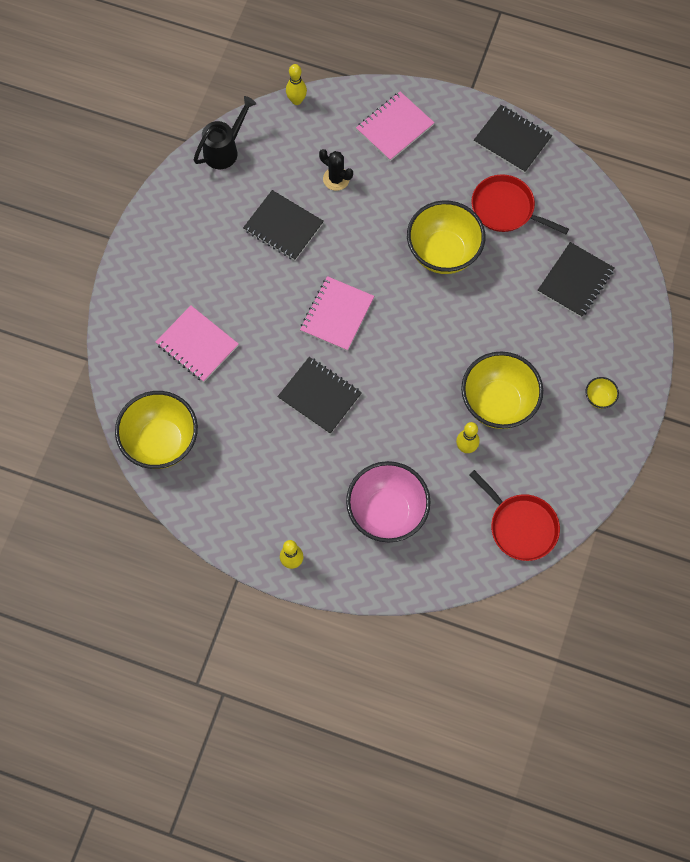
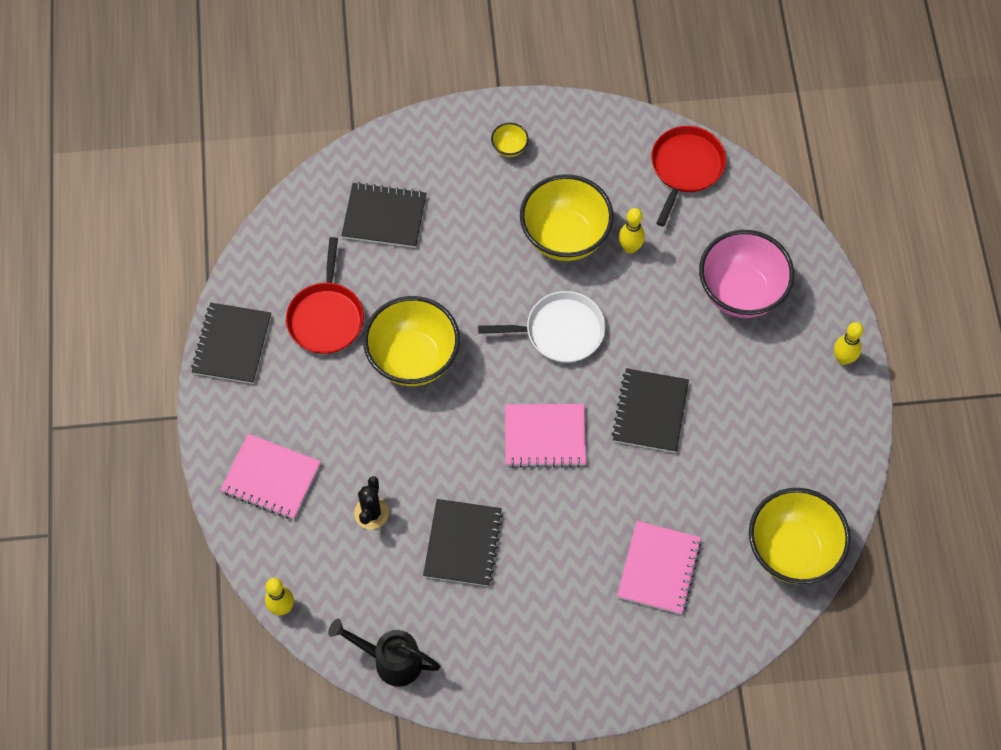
camera: 115 degrees left, 5 degrees down
(417, 363) = (560, 331): none -> white pan

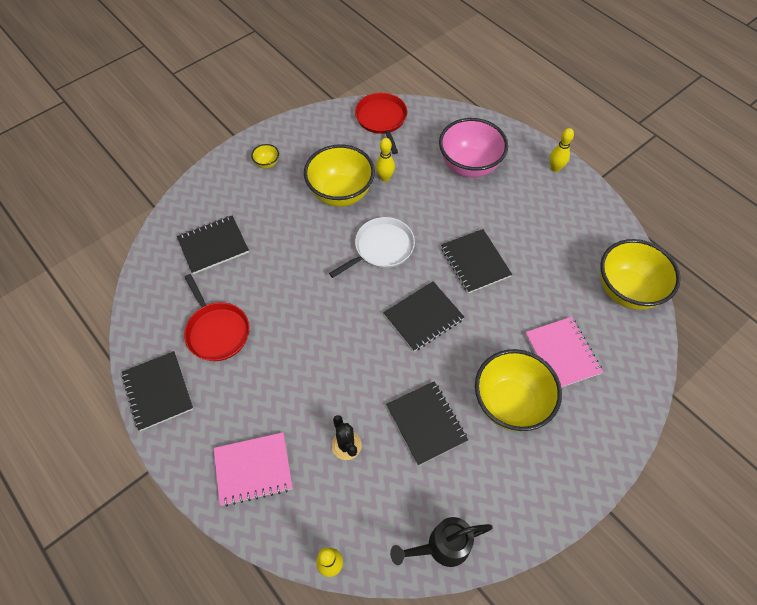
camera: 35 degrees left, 5 degrees down
(413, 359) = (298, 322): yellow bowl -> yellow bowl (510, 403)
(545, 436) = (423, 317): pink notebook -> black notebook

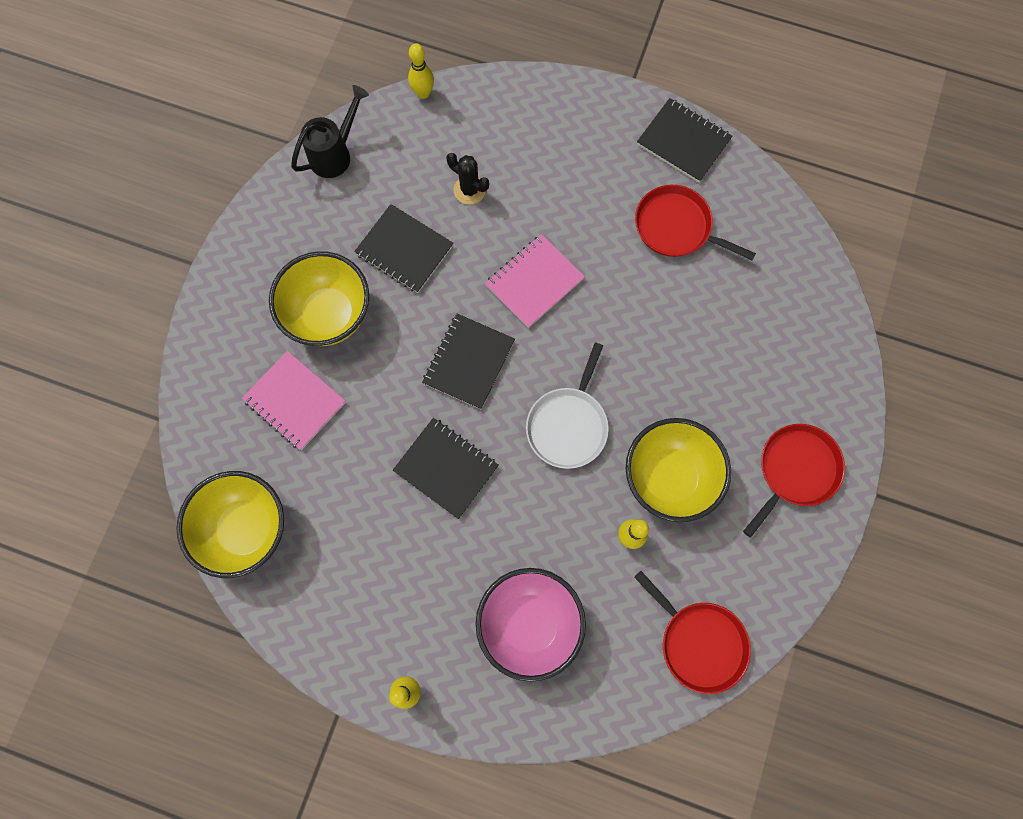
camera: 150 degrees right, 15 degrees up
(213, 246) = (763, 319): black notebook -> none
(253, 469) = (541, 126): pink notebook -> pink notebook (534, 282)
(267, 163) = (795, 470): yellow bowl -> red pan

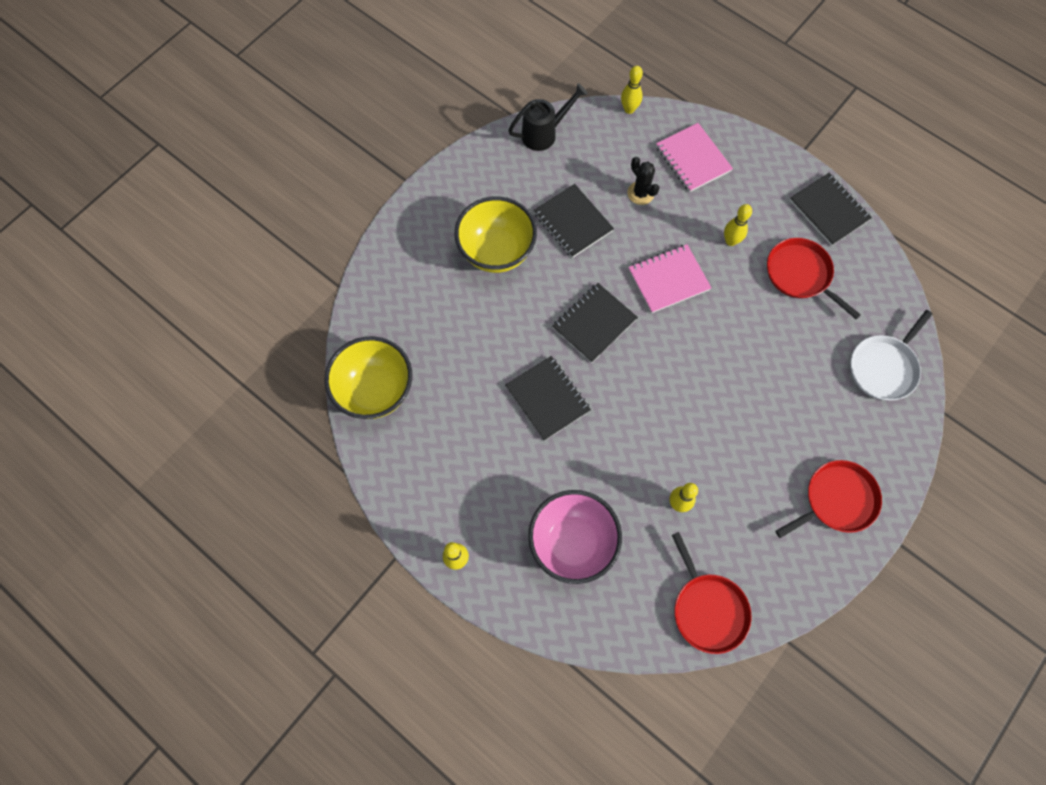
camera: 20 degrees right, 5 degrees down
(295, 401) = (447, 308): pink notebook -> pink notebook (693, 159)
(568, 425) = (658, 399): white pan -> white pan (884, 367)
(588, 213) = (730, 241): none -> yellow bowling pin
(669, 477) = (727, 468): yellow bowl -> none

